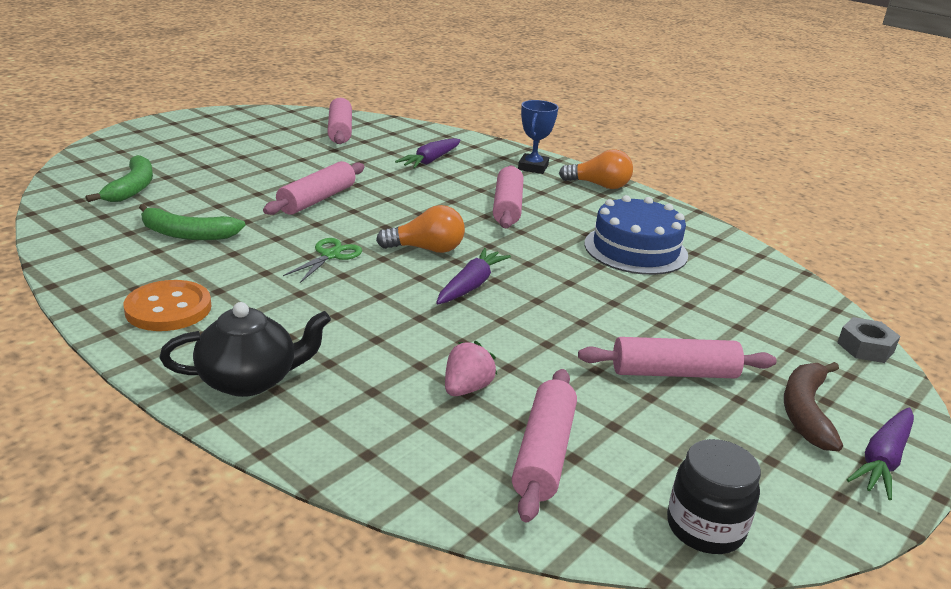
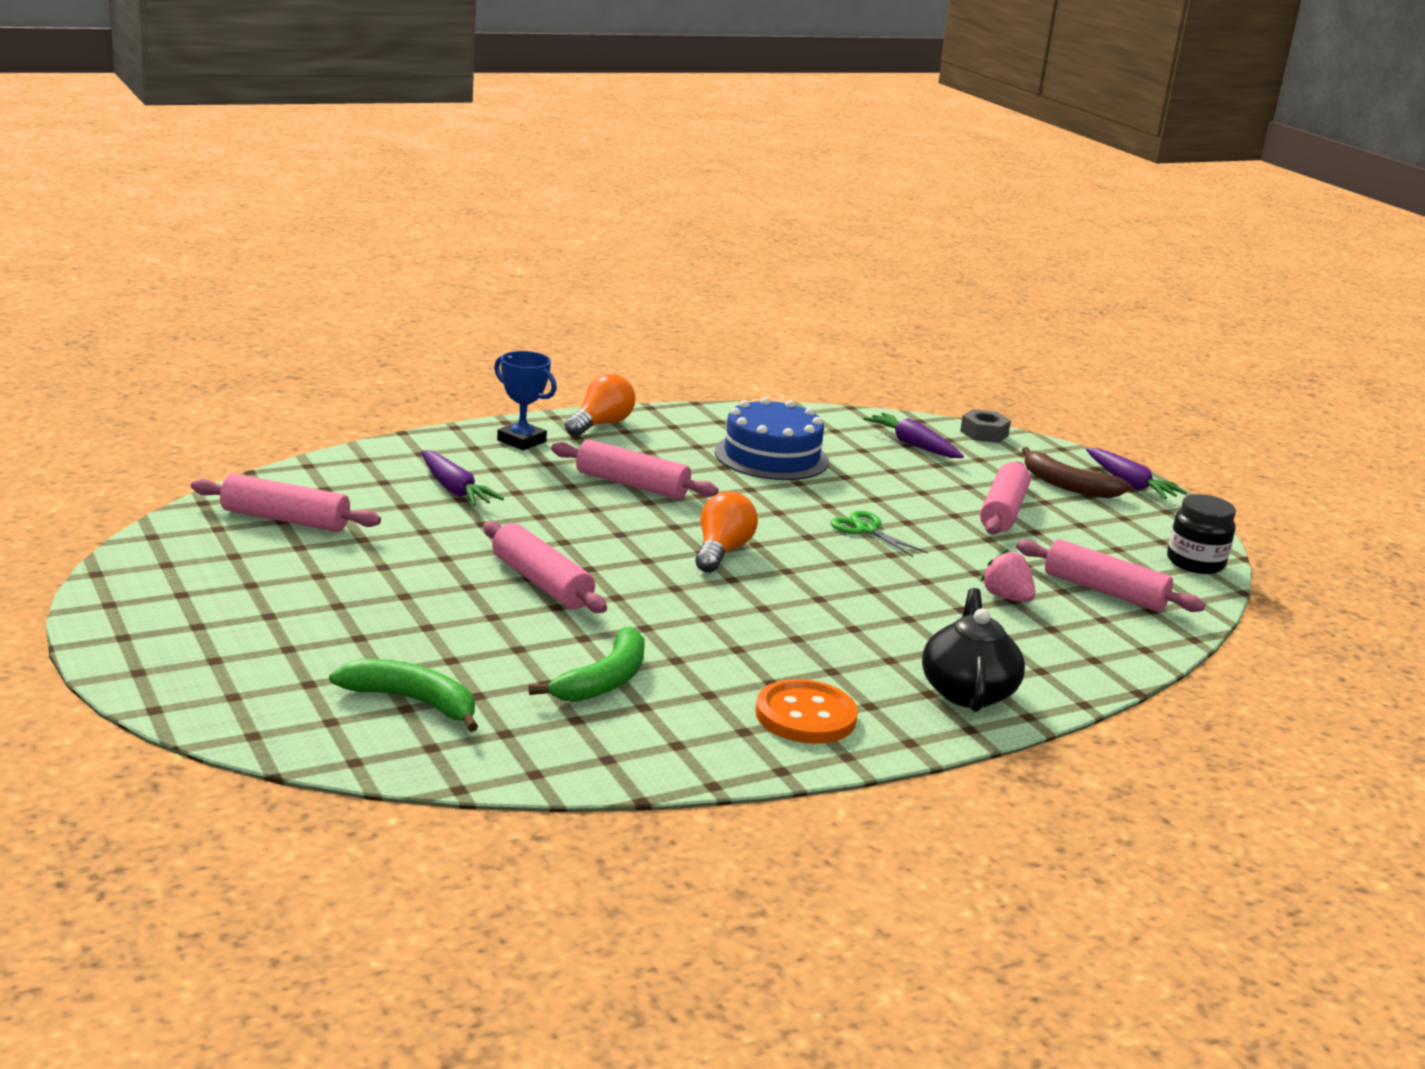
camera: 70 degrees left, 5 degrees down
(330, 255) = (711, 605): green scissors -> green scissors (866, 530)
(471, 285) = (816, 550): purple carrot -> purple carrot (913, 445)

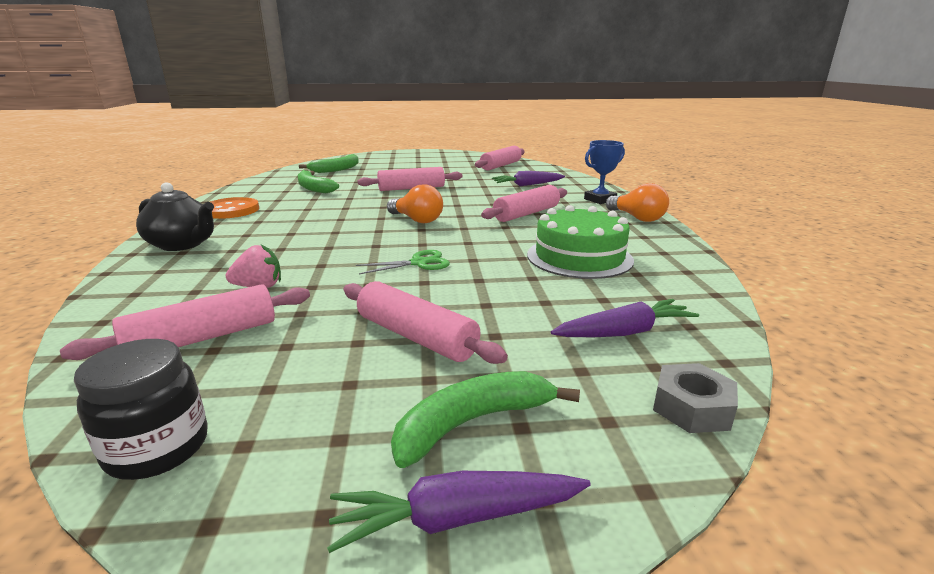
camera: 115 degrees right, 0 degrees up
(771, 456) = (579, 257): blue cake -> green cake
(1067, 485) = (473, 422): brown banana -> green banana

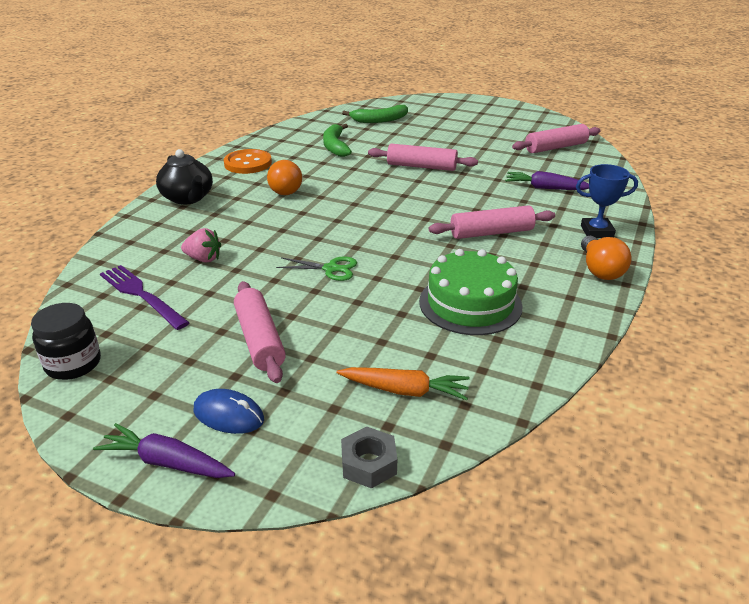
camera: 30 degrees right, 10 degrees up
(203, 338) = (141, 295): pink rolling pin -> purple fork
(417, 220) = (381, 215): orange light bulb -> orange light bulb (283, 189)
(473, 422) = (228, 415): green banana -> blue mouse
(624, 332) = (404, 390): purple carrot -> orange carrot

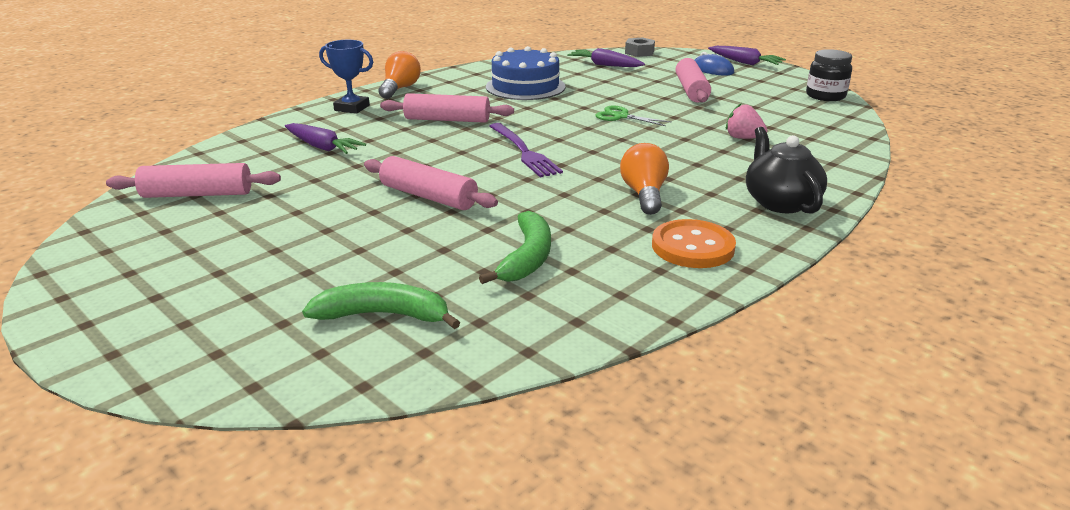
camera: 160 degrees left, 5 degrees down
(141, 295) = (794, 122): purple fork -> purple fork (524, 152)
(404, 390) = (605, 65): orange carrot -> purple carrot
(470, 303) = (525, 87): green cake -> blue cake

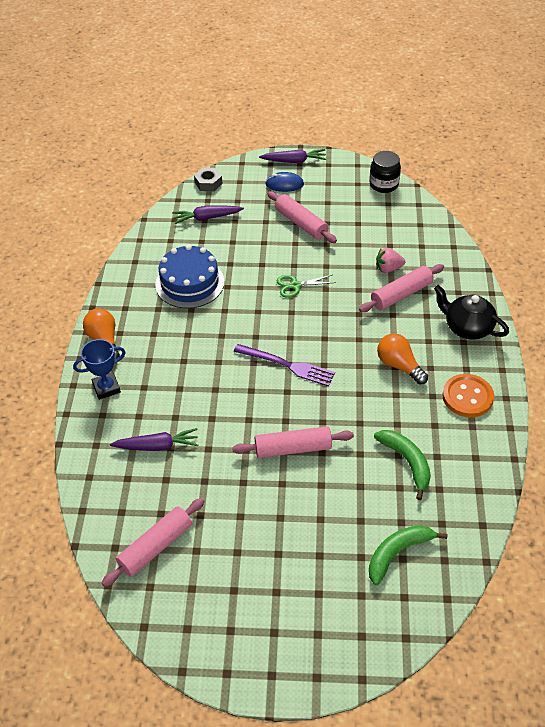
camera: 40 degrees left, 20 degrees up
(447, 120) = (193, 360): pink rolling pin -> pink rolling pin (401, 294)

